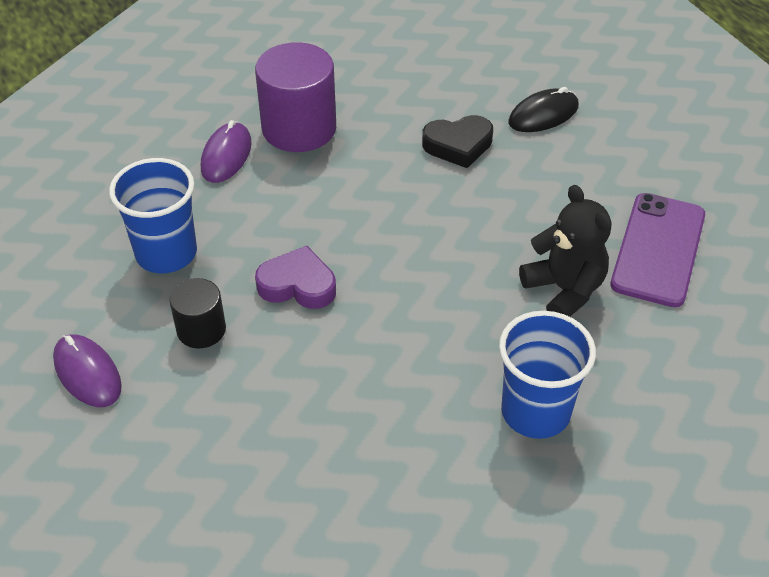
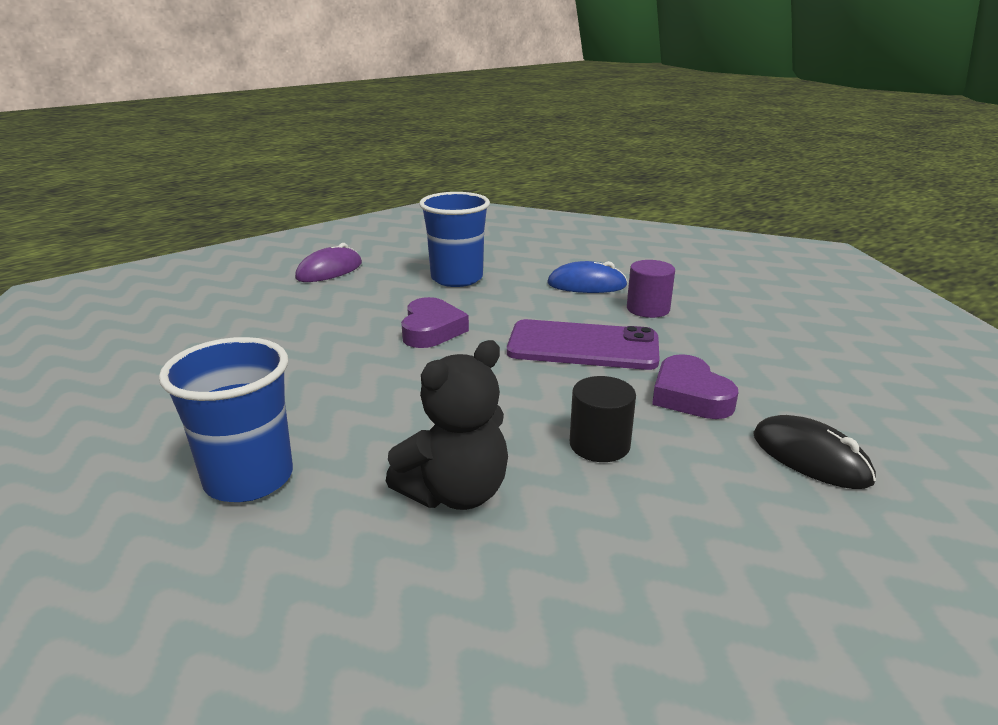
camera: 80 degrees right, 20 degrees down
(201, 330) = (373, 299): black cylinder -> black cylinder (599, 445)
(226, 156) = (586, 285): purple mouse -> blue mouse
(299, 128) = (648, 309): purple cylinder -> purple cylinder, size x0.55
(458, 145) = (690, 396): black heart -> purple heart
(658, 249) = (570, 591): purple phone -> purple phone (583, 346)

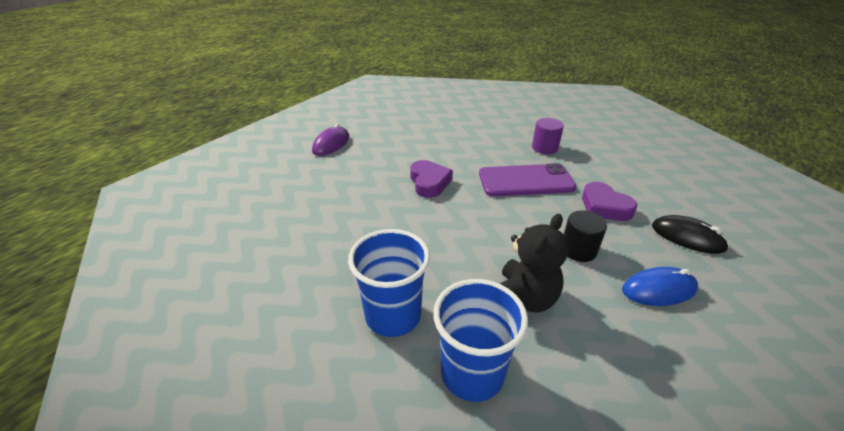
camera: 15 degrees left, 10 degrees up
(457, 278) = (418, 140): blue cup -> blue cup (472, 373)
(586, 285) = (499, 134): blue mouse -> blue mouse (658, 290)

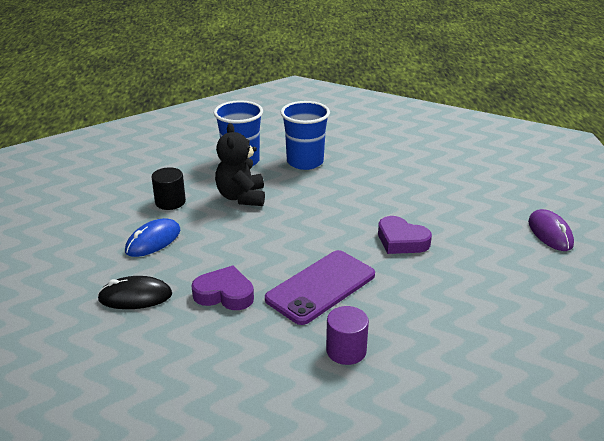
camera: 140 degrees right, 5 degrees down
(578, 250) = (225, 243): black cylinder -> black cylinder (170, 202)

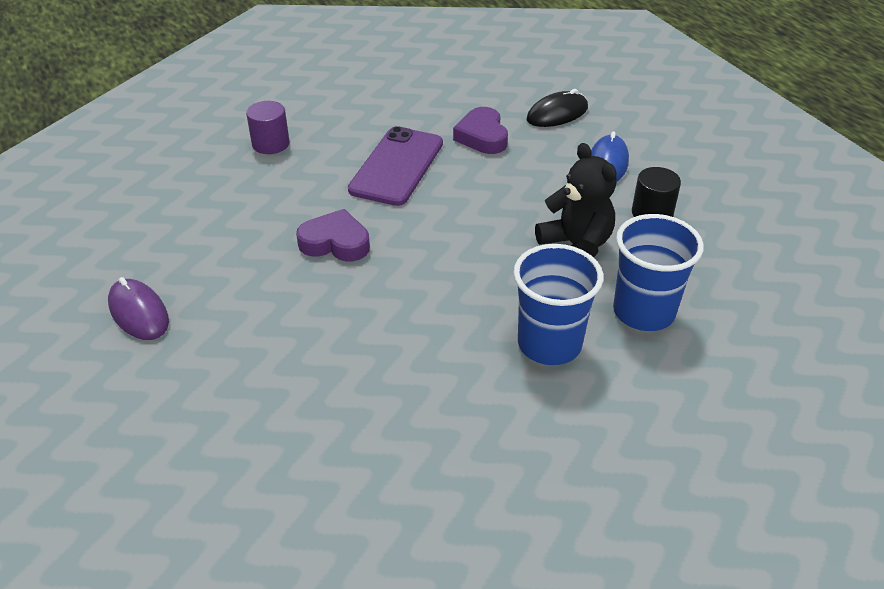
camera: 155 degrees right, 10 degrees up
(224, 294) = (482, 136): purple heart -> purple heart turned 90 degrees clockwise
(346, 350) = (343, 124): purple cylinder -> purple cylinder (270, 144)

